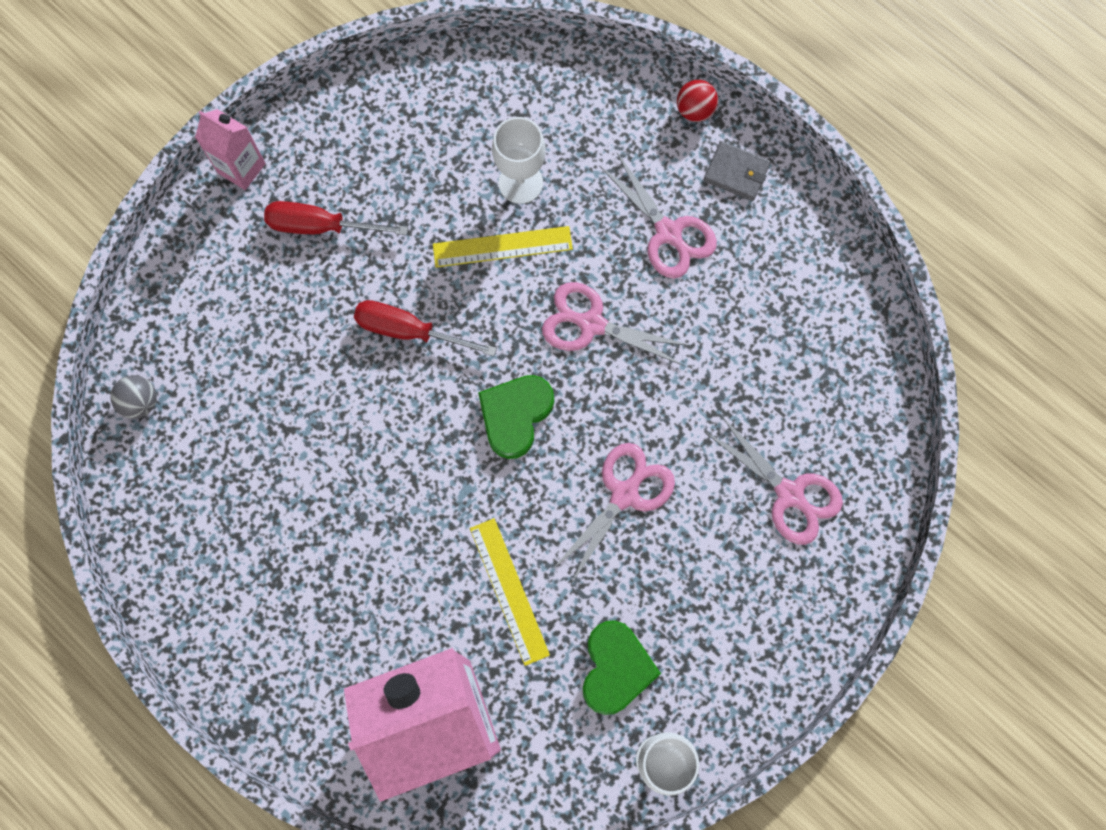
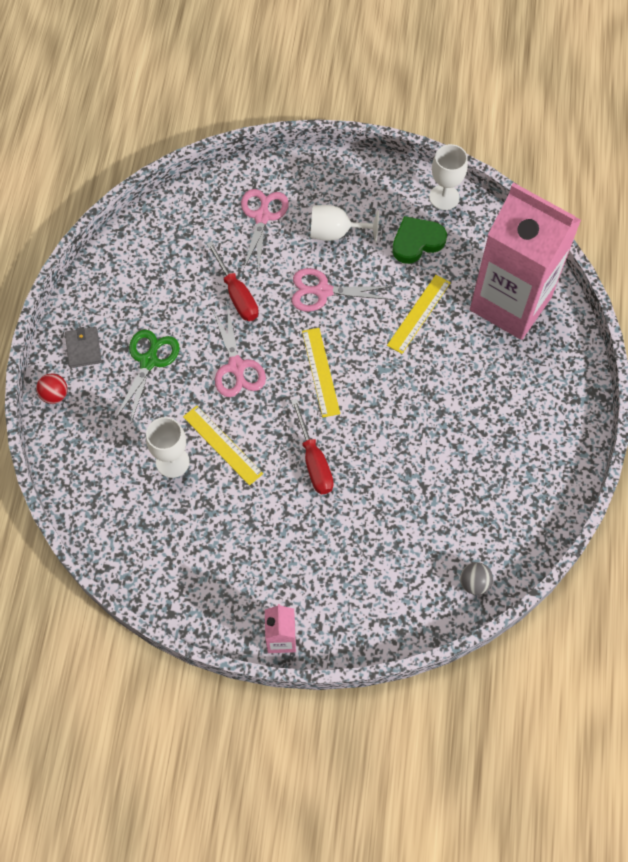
camera: 125 degrees left, 10 degrees down
(320, 226) = (285, 559): red screwdriver -> red screwdriver (237, 294)
(515, 415) = (321, 372): green heart -> yellow ruler
(668, 233) = (149, 361): pink scissors -> green scissors
(701, 571) = (336, 233): none -> white goblet

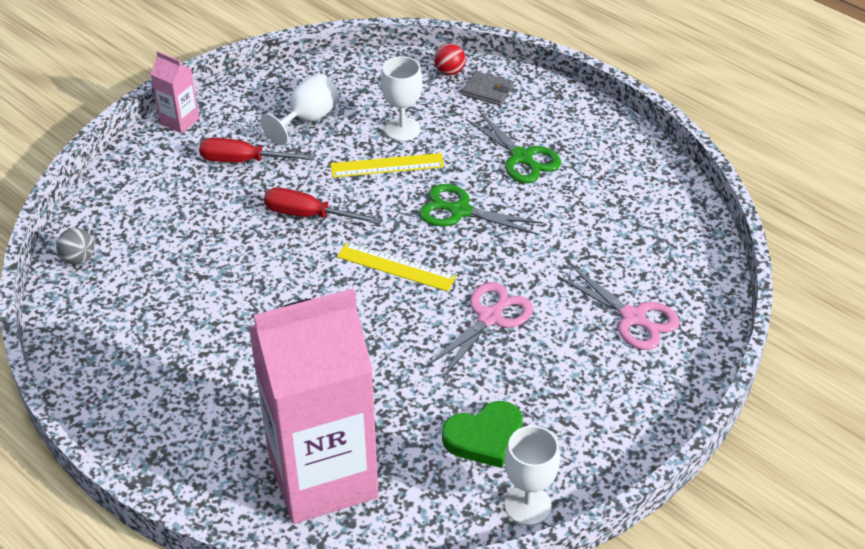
camera: 125 degrees right, 20 degrees down
(55, 395) = (540, 89): red ball -> red ball (449, 72)
(83, 348) = (574, 124): grey wallet -> grey wallet (487, 91)
(236, 367) = (460, 211): pink scissors -> green scissors
(237, 294) = (545, 250): red screwdriver -> red screwdriver (243, 161)
(336, 233) = (559, 369): white goblet -> white goblet (307, 119)
(417, 242) = (484, 437): green heart -> green heart turned 60 degrees clockwise
(418, 313) = (389, 382): yellow ruler -> none

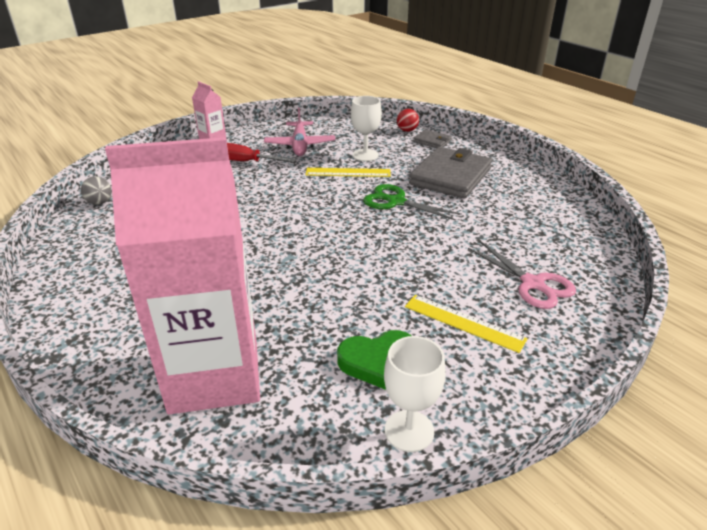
camera: 10 degrees right, 10 degrees down
(307, 119) = (300, 145): white goblet -> pink plane
(308, 215) = (279, 194): red screwdriver -> none
(396, 267) = (335, 230): yellow ruler -> yellow ruler (463, 323)
(490, 318) = (404, 270): pink scissors -> none
(521, 157) = (450, 176): green scissors -> grey wallet

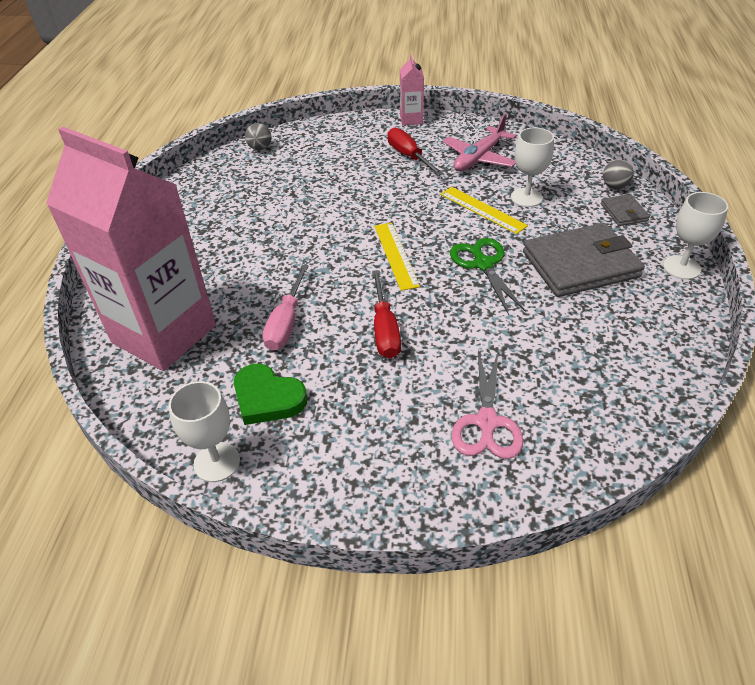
camera: 45 degrees right, 10 degrees up
(314, 305) = (286, 323): none -> pink screwdriver
(393, 270) = (385, 329): none -> red screwdriver
(407, 130) = (614, 186): red ball -> grey ball
(463, 323) = (372, 413): yellow ruler -> yellow ruler (395, 255)
(501, 155) = (681, 267): none -> white goblet

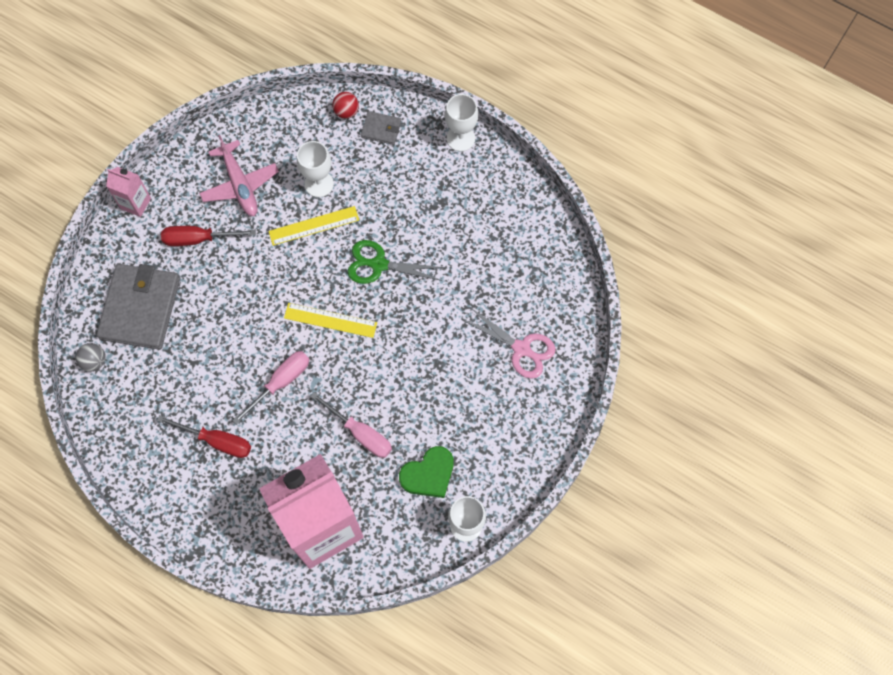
camera: 65 degrees left, 25 degrees up
(307, 248) = (281, 382): none -> pink screwdriver
(385, 329) = (407, 369): red screwdriver -> red screwdriver (217, 441)
(580, 264) = (419, 200): grey wallet -> grey wallet (140, 308)
(614, 186) = (346, 111): grey ball -> red ball

